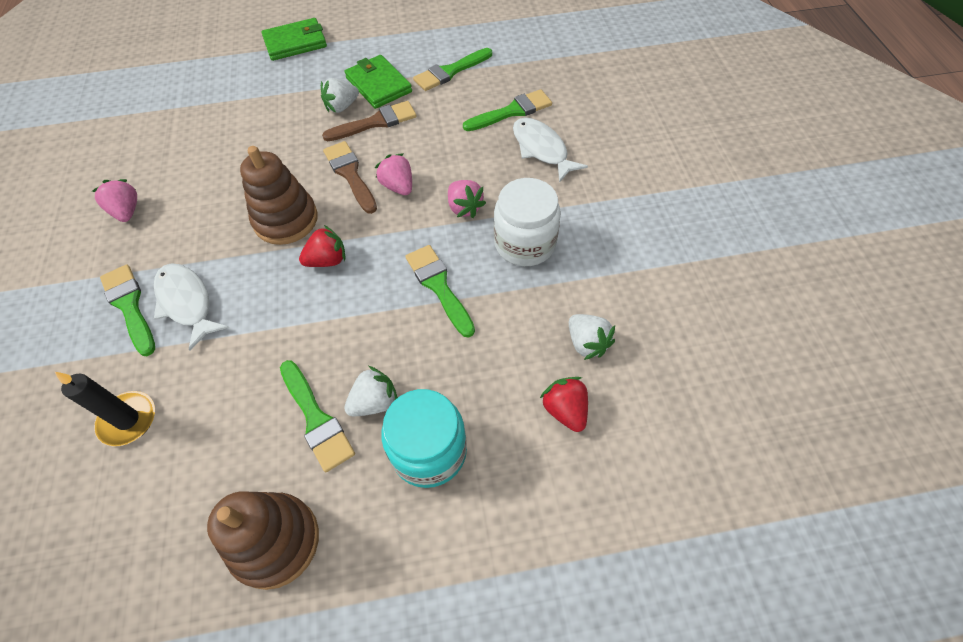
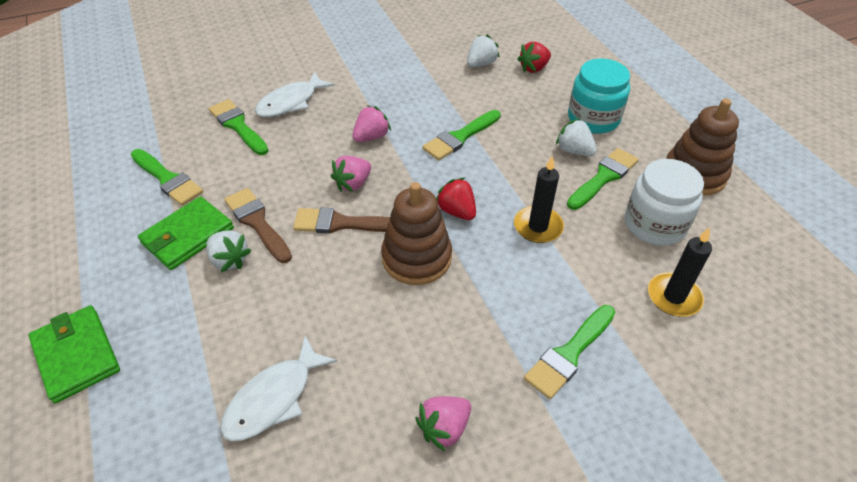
camera: 105 degrees left, 10 degrees down
(187, 302) = (544, 303): white fish -> white fish (273, 398)
(275, 325) = (538, 227): none -> black candle
(350, 174) = (342, 223): brown brush -> brown brush turned 45 degrees clockwise
(525, 243) = (402, 99): white jar -> white jar (654, 224)

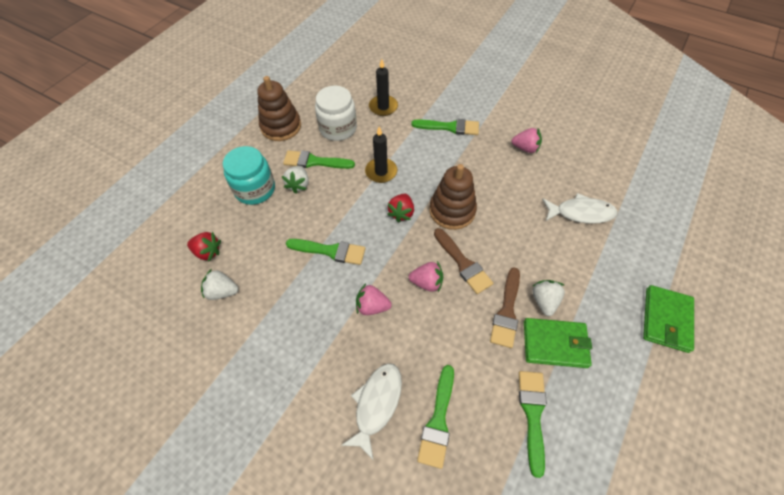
camera: 125 degrees left, 10 degrees up
(290, 102) = (376, 404): white fish -> white fish turned 75 degrees counterclockwise

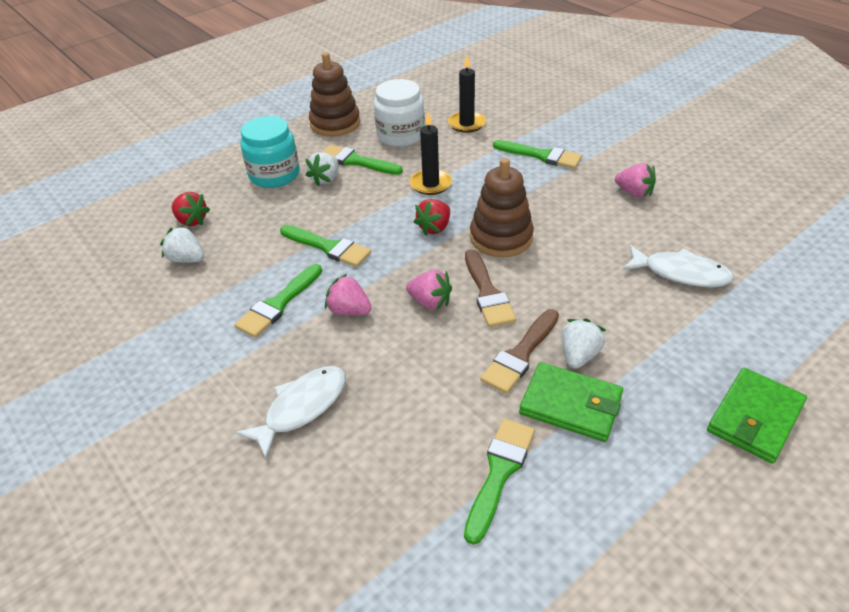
camera: 20 degrees right, 15 degrees down
(438, 420) = (369, 445): green brush -> green brush (278, 304)

